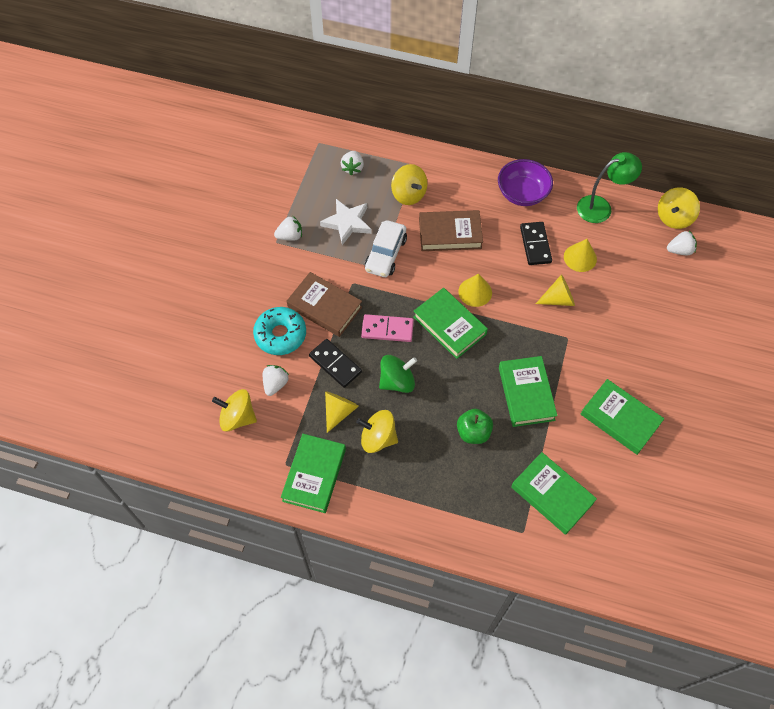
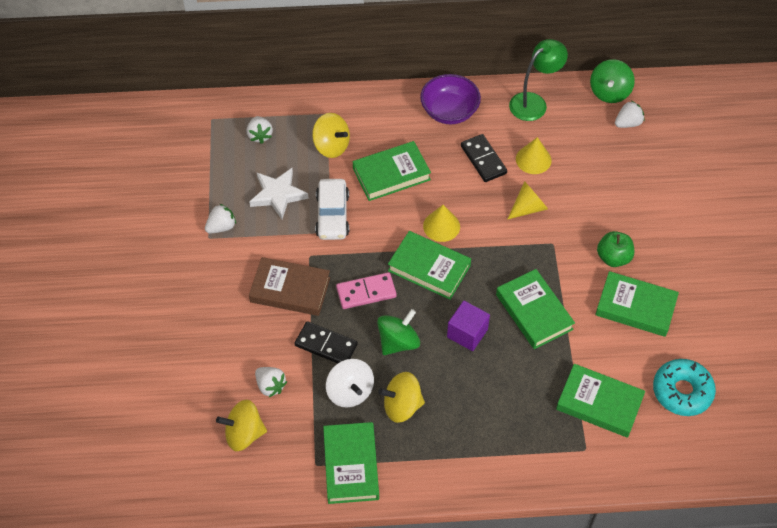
camera: 20 degrees left, 5 degrees down
(275, 384) = (270, 386): white strawberry -> white strawberry turned 135 degrees clockwise
(280, 335) = (254, 333): turquoise donut -> turquoise donut (682, 391)
(339, 411) = (350, 392): yellow cone -> white spinning top
(450, 234) = (391, 174): brown book -> green book
(459, 393) = (467, 333): none -> purple cube
(473, 432) = (497, 368): green apple -> green apple (613, 258)
(673, 218) = (609, 92): yellow spinning top -> green spinning top

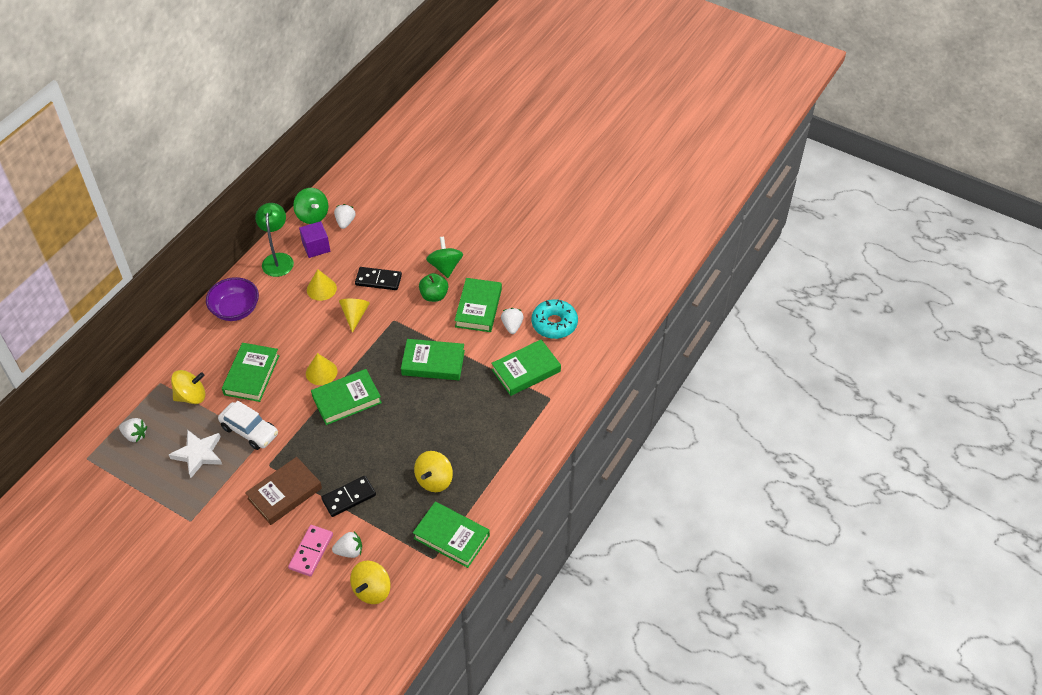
camera: 55 degrees left, 5 degrees down
(221, 227) = (189, 507): white strawberry -> white strawberry (512, 326)
(350, 392) = (397, 504): white spinning top -> none
(366, 292) = (330, 448): pink domino -> pink domino (311, 551)
(398, 342) = (385, 452): green spinning top -> green spinning top (445, 267)
(467, 333) = (415, 409): purple cube -> purple cube (316, 247)
(483, 160) = (293, 316): black domino -> black domino (378, 280)
(635, 307) = (478, 308): green book -> green book turned 45 degrees counterclockwise

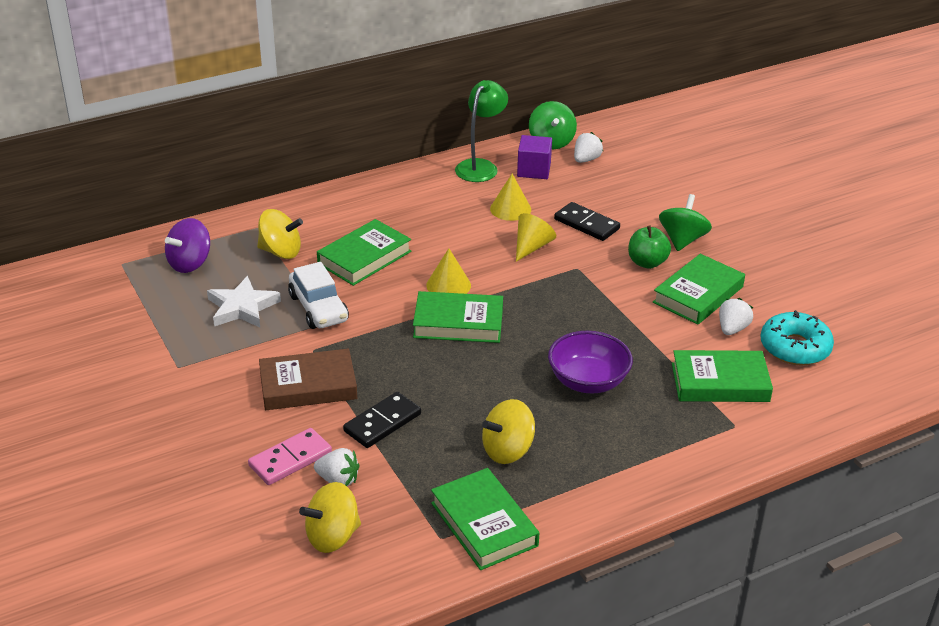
camera: 30 degrees right, 15 degrees down
(135, 435) = (190, 263): white strawberry -> purple spinning top
(235, 310) = (395, 193): purple bowl -> purple bowl (588, 381)
(349, 497) = (382, 423): black domino -> black domino turned 45 degrees counterclockwise
(433, 363) = (597, 327): green book -> none

